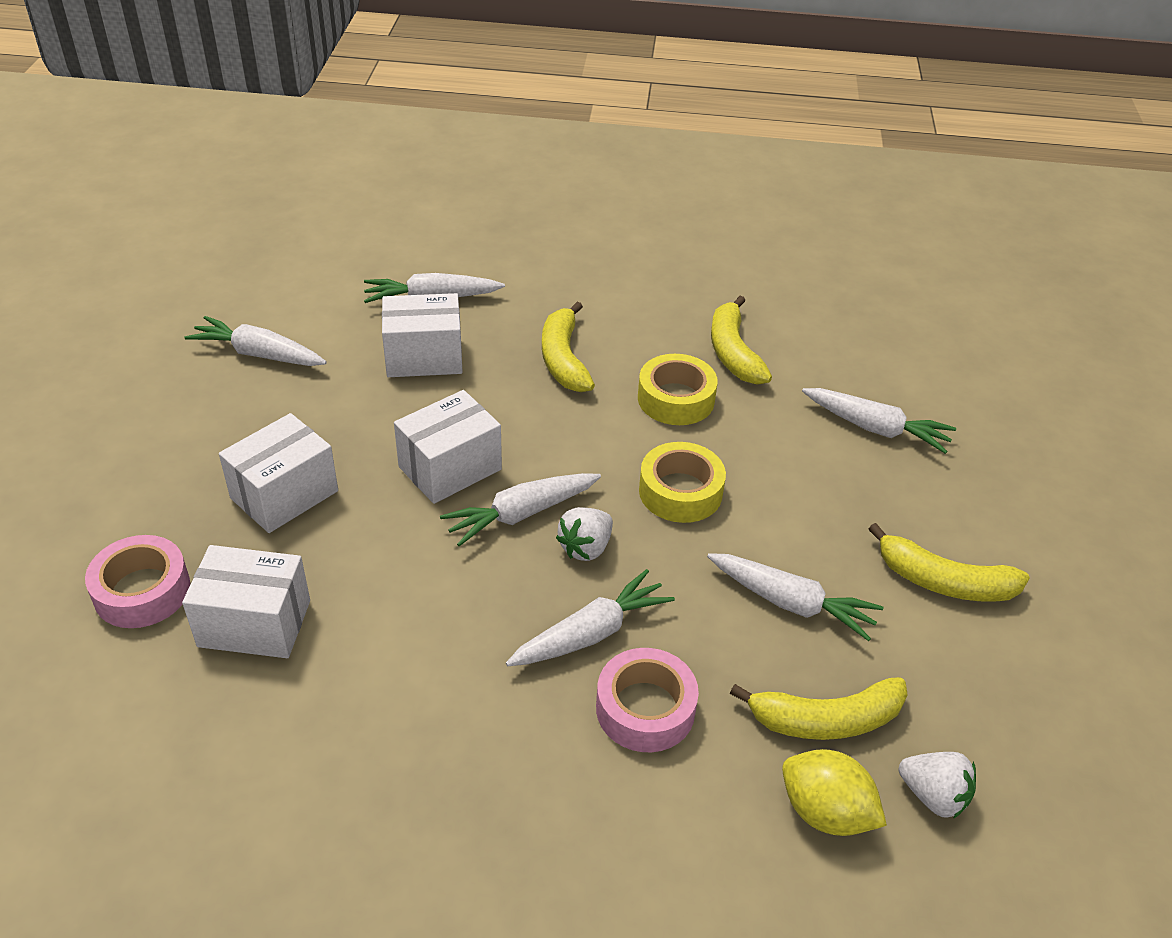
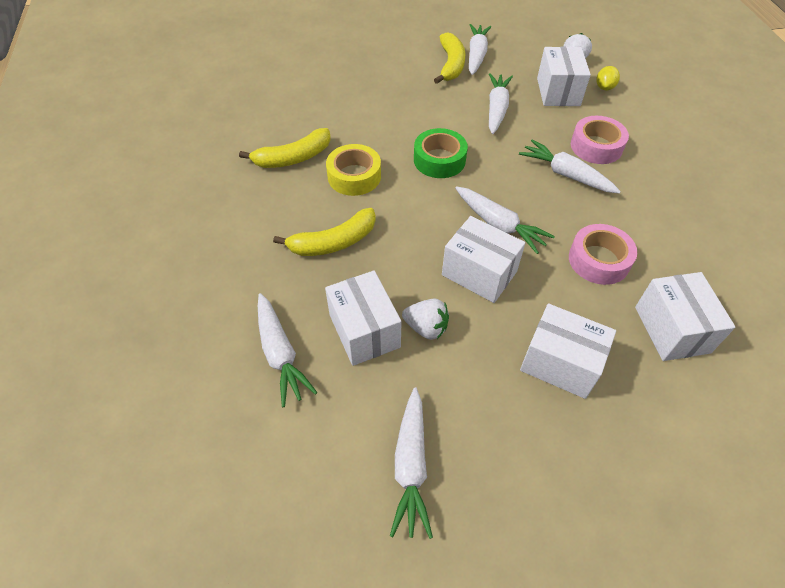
camera: 105 degrees left, 10 degrees up
(142, 591) = (698, 412): pink tape -> pink tape (598, 260)
(586, 548) = (508, 190): white strawberry -> white strawberry (426, 328)
(680, 492) = (439, 160): yellow tape -> green tape
(825, 719) = (558, 92): yellow banana -> white box
(825, 812) = (604, 87): yellow lemon -> yellow lemon, size x0.64
(875, 428) = (345, 93): white carrot -> white carrot (476, 55)

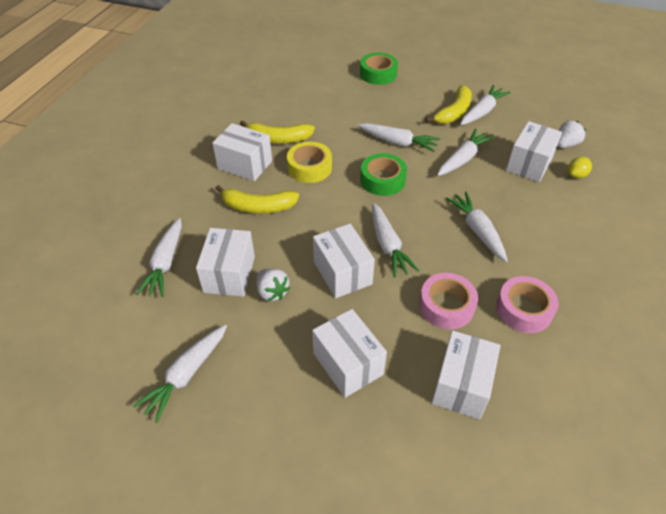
camera: 30 degrees right, 5 degrees down
(279, 201) = (245, 165): none -> white box
(343, 49) = (378, 74): none -> green tape
(422, 115) = (398, 142): none -> white carrot
(596, 146) = (524, 219): pink tape -> pink tape (524, 309)

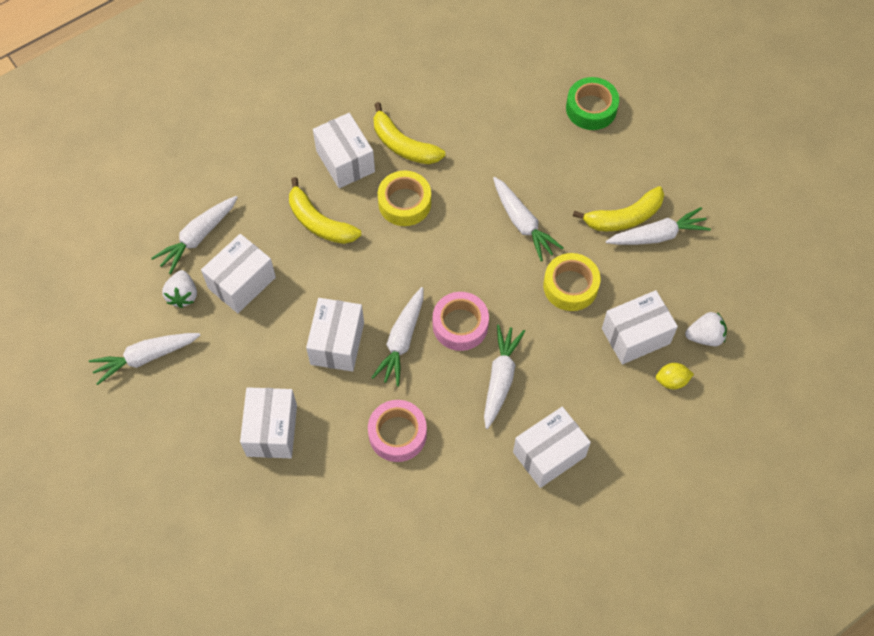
camera: 35 degrees right, 15 degrees up
(272, 292) = (263, 324): white strawberry -> white strawberry (183, 295)
(382, 180) = (463, 262): green tape -> none
(461, 385) = (344, 509): white box -> white box (549, 454)
(462, 159) = (570, 286): white carrot -> yellow tape
(524, 309) = (461, 482): pink tape -> pink tape (460, 325)

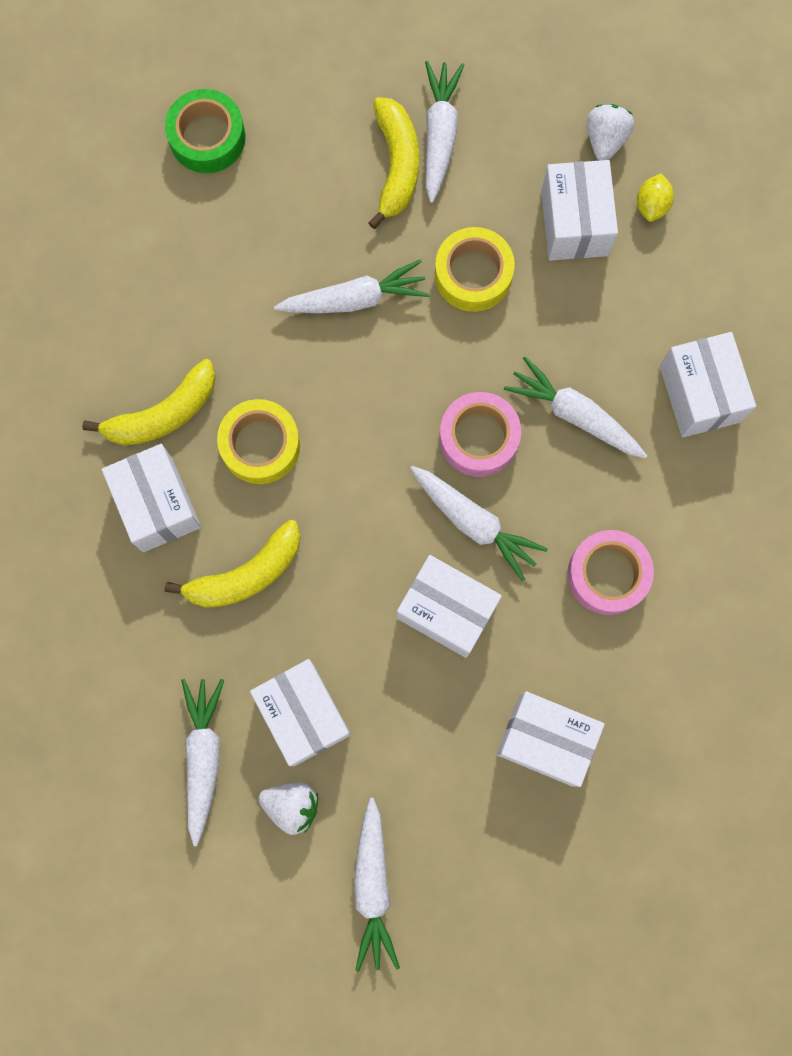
camera: 70 degrees left, 15 degrees up
(198, 237) = (203, 757): white carrot -> white carrot turned 150 degrees counterclockwise
(345, 161) = (157, 504): white box -> white box turned 75 degrees clockwise

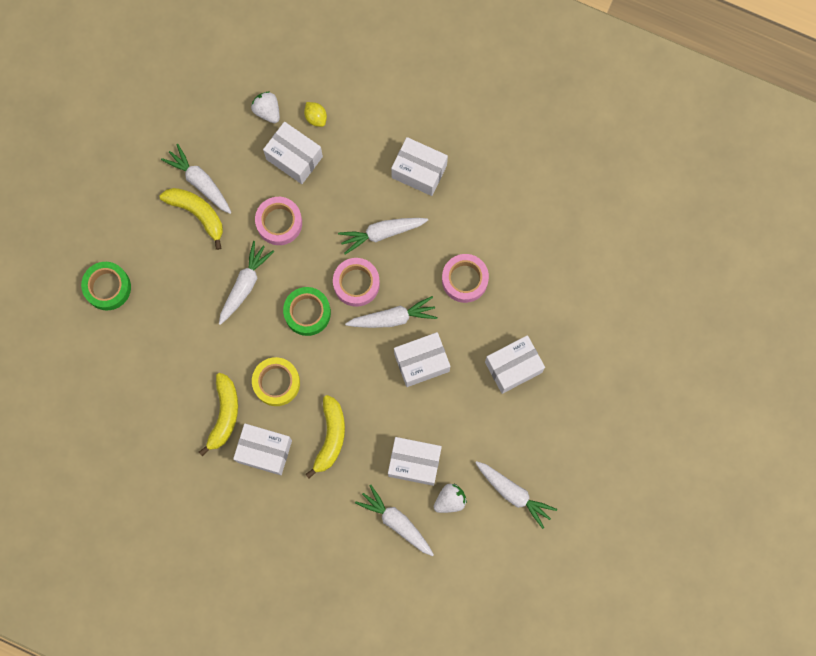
camera: 50 degrees left, 0 degrees up
(386, 407) = (307, 313): none -> green tape
(473, 274) = (279, 223): yellow tape -> pink tape

